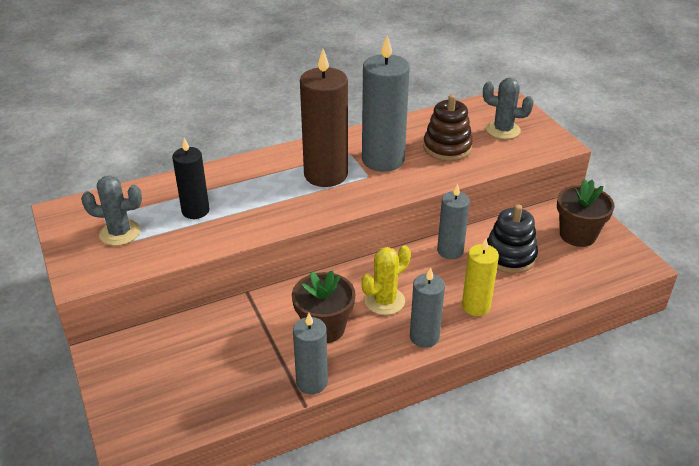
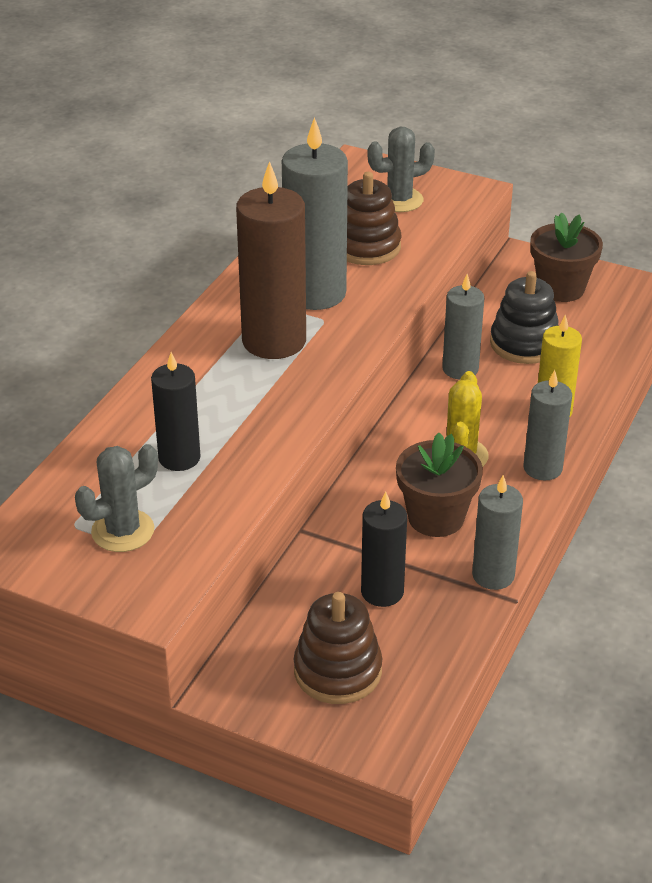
camera: 40 degrees left, 0 degrees up
(162, 380) = (337, 671): none -> brown stacking toy
(241, 352) = (382, 592): none -> black candle

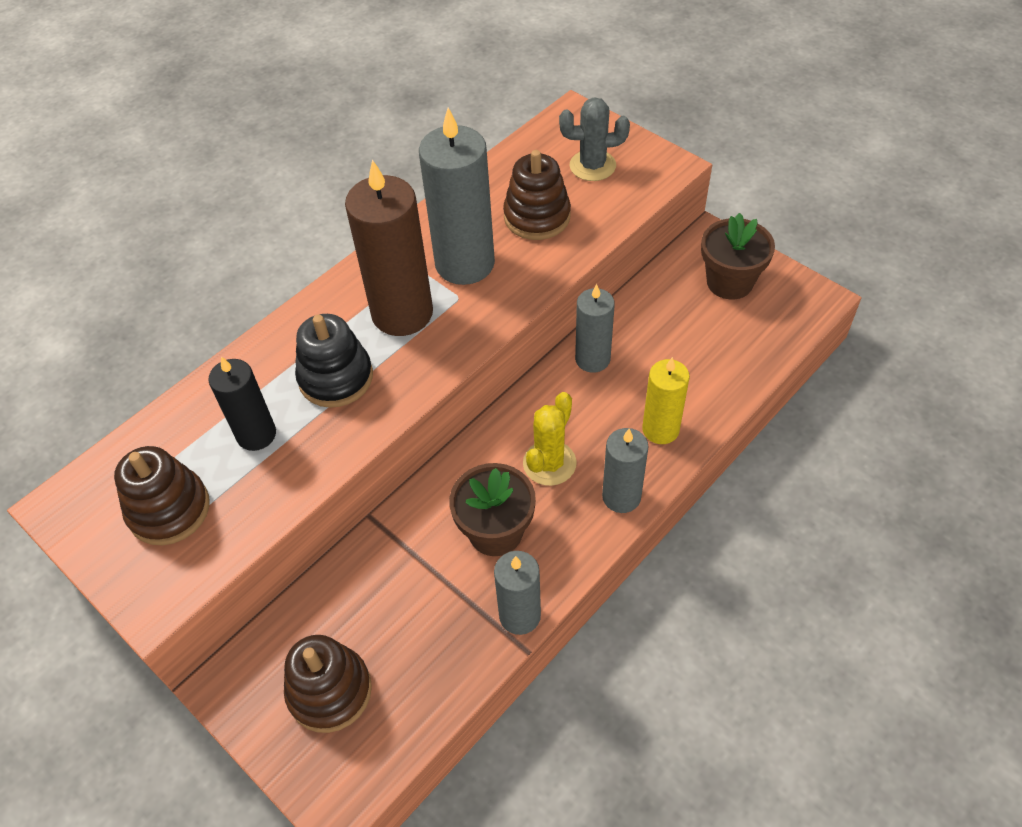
camera: 20 degrees right, 15 degrees up
(123, 531) = (169, 509): grey cactus -> brown stacking toy
(382, 592) = (409, 608): black candle -> none
(524, 344) = (666, 341): black stacking toy -> black stacking toy (336, 378)

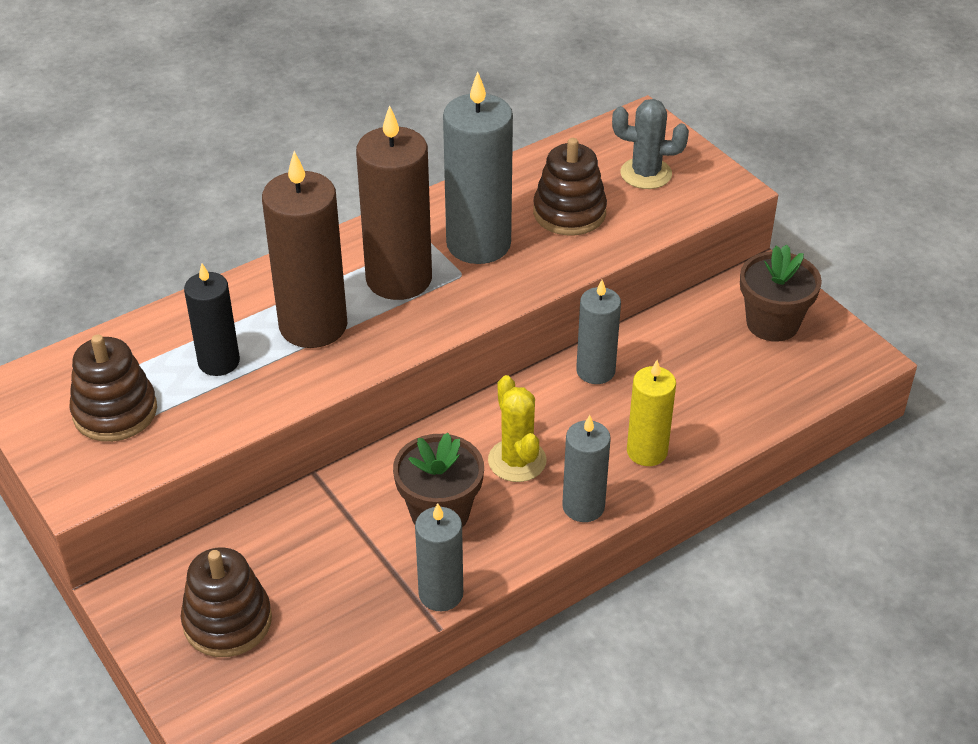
camera: 10 degrees right, 10 degrees down
(336, 378) = (313, 325): black stacking toy -> brown candle
(549, 463) = (517, 461): yellow cactus -> yellow cactus turned 60 degrees counterclockwise

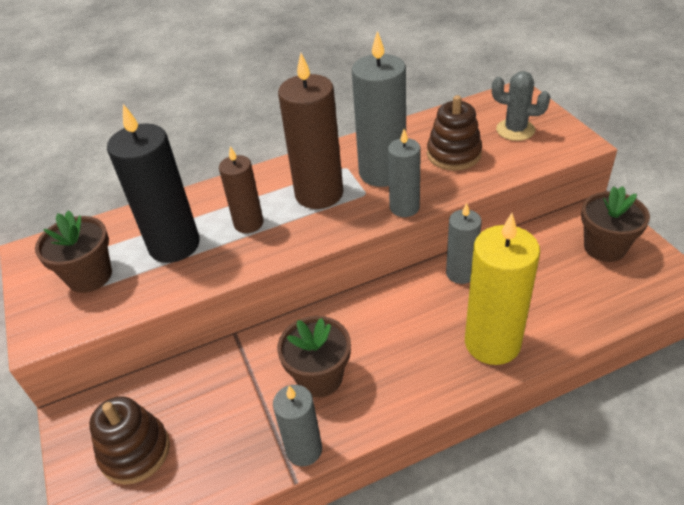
camera: 15 degrees right, 0 degrees up
(115, 411) = (90, 276): brown stacking toy -> brown flower pot
(219, 362) = (174, 245): black candle -> black candle, size x1.69
(313, 325) = (248, 223): brown candle -> brown candle, size x0.59
(517, 461) = (388, 340): yellow cactus -> none
(583, 506) = (434, 385): grey candle -> grey candle (404, 207)
(647, 451) = (492, 343): yellow candle -> yellow candle, size x1.69

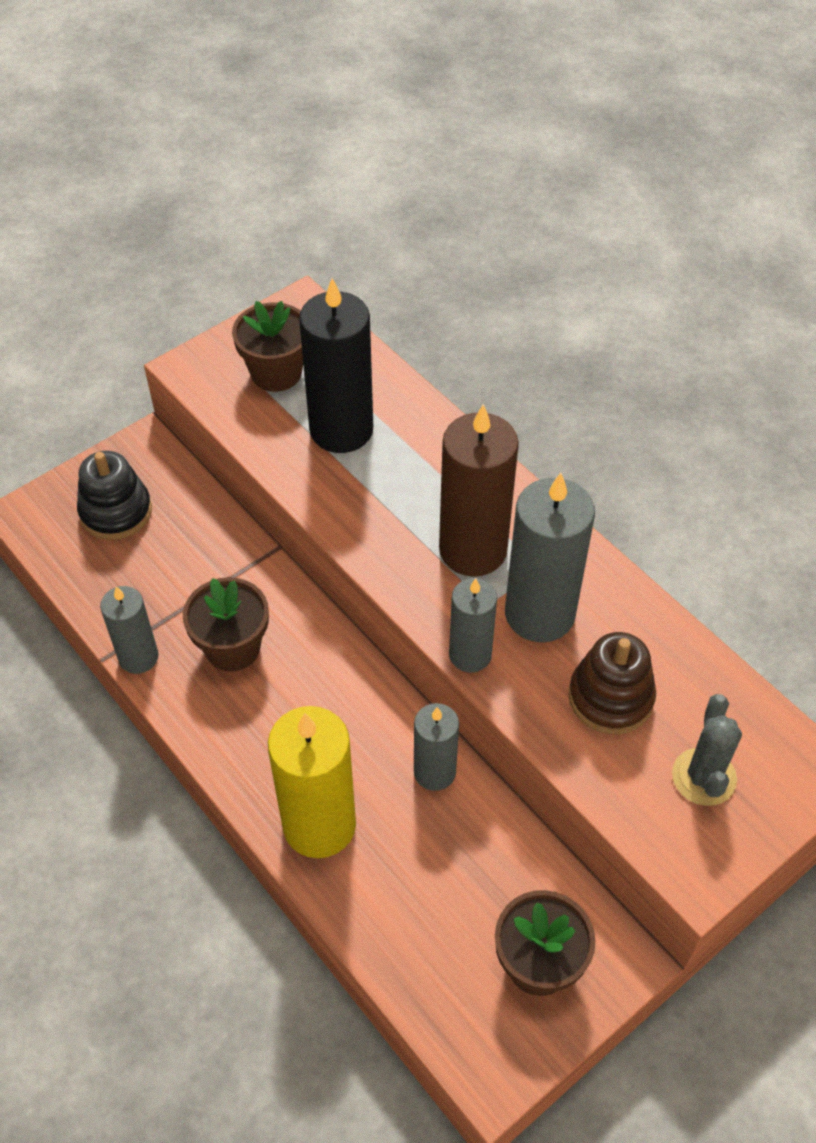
camera: 70 degrees right, 10 degrees up
(135, 451) = (116, 512): brown stacking toy -> black stacking toy
(248, 223) = (396, 490): brown candle -> none

